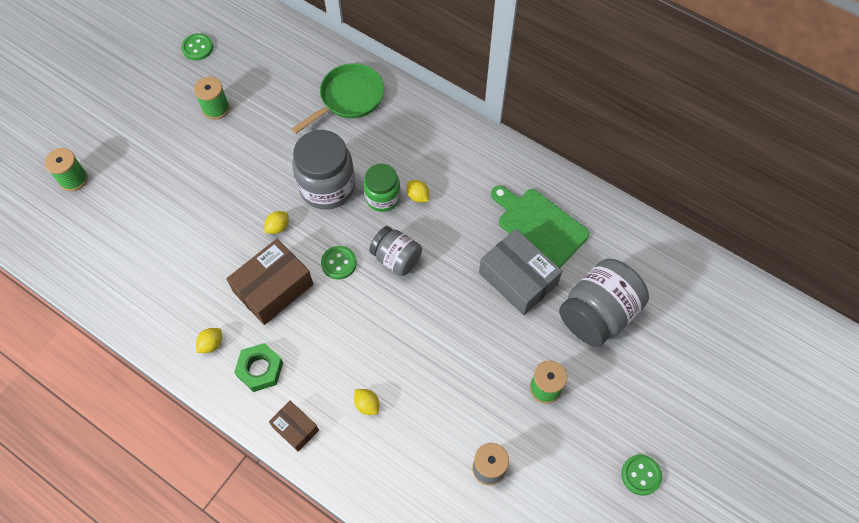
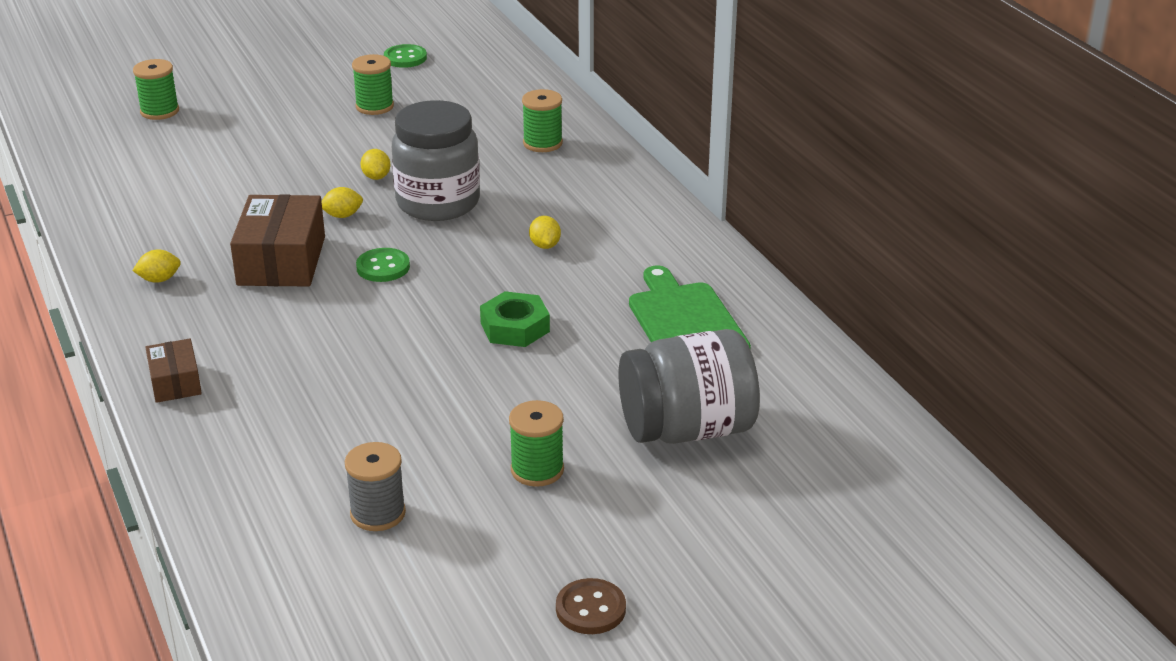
camera: 30 degrees right, 30 degrees down
(260, 369) = (190, 319): green nut -> green nut (515, 327)
(273, 288) = (281, 261): brown box -> brown box turned 75 degrees counterclockwise
(348, 98) = (542, 143): green pan -> green spool
(367, 405) = (284, 395): yellow lemon -> yellow lemon (376, 177)
(383, 197) = (498, 233): green jar -> none
(396, 258) = (459, 287): grey jar -> none
(518, 278) = (604, 358): grey box -> none
(641, 475) = (590, 609): green button -> brown button

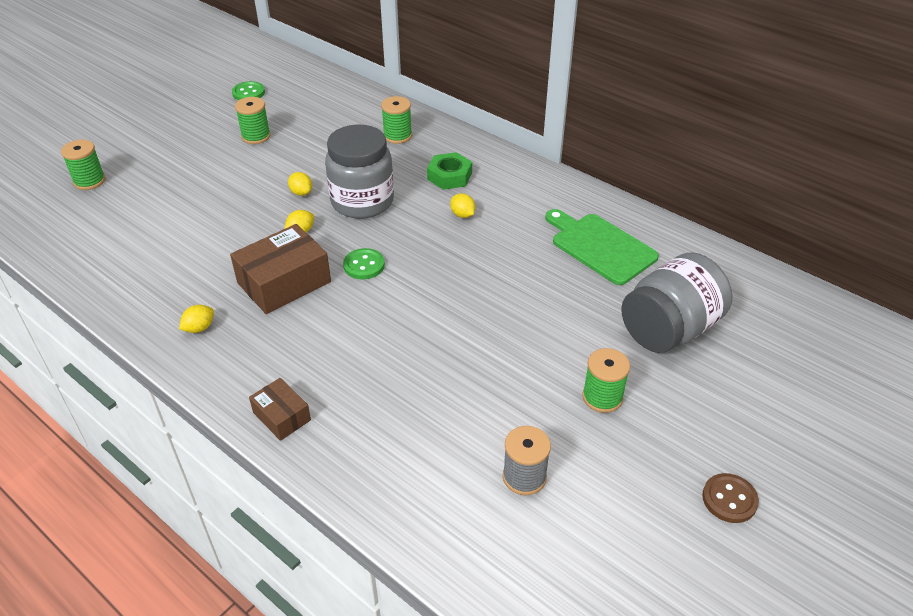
camera: 25 degrees left, 10 degrees up
(281, 261) = (284, 282): brown box -> brown box turned 75 degrees clockwise
(515, 327) = (494, 286): green nut -> green nut (449, 176)

